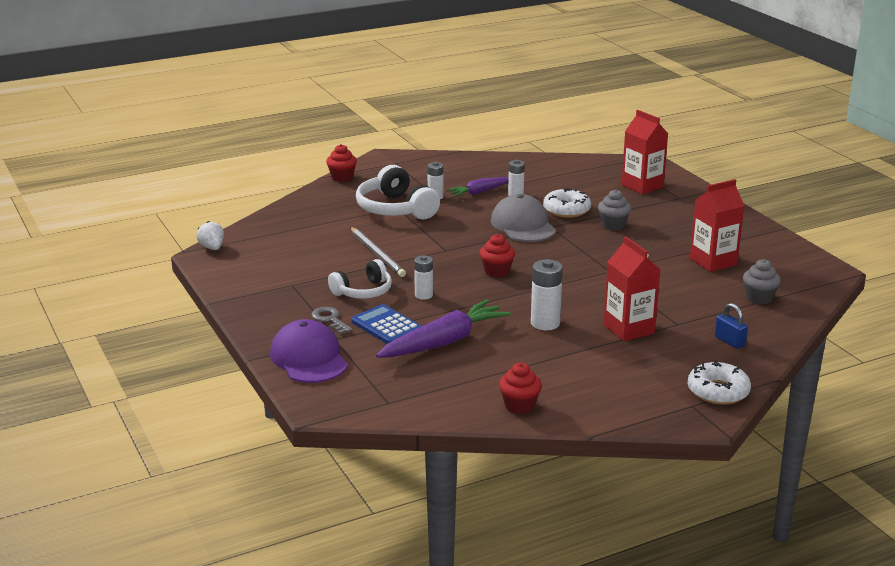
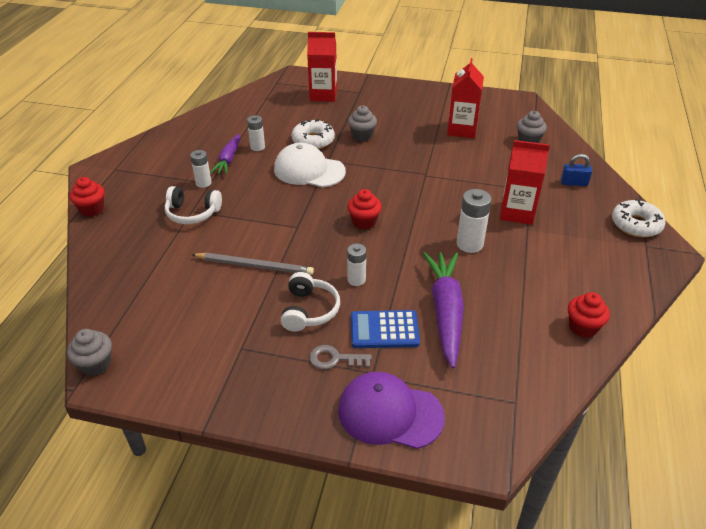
camera: 50 degrees left, 15 degrees up
(212, 248) = (96, 364): white strawberry -> grey cupcake
(395, 209) = (192, 213): white headphones -> white headphones, size x0.65
(523, 225) = (309, 170): grey cap -> white cap

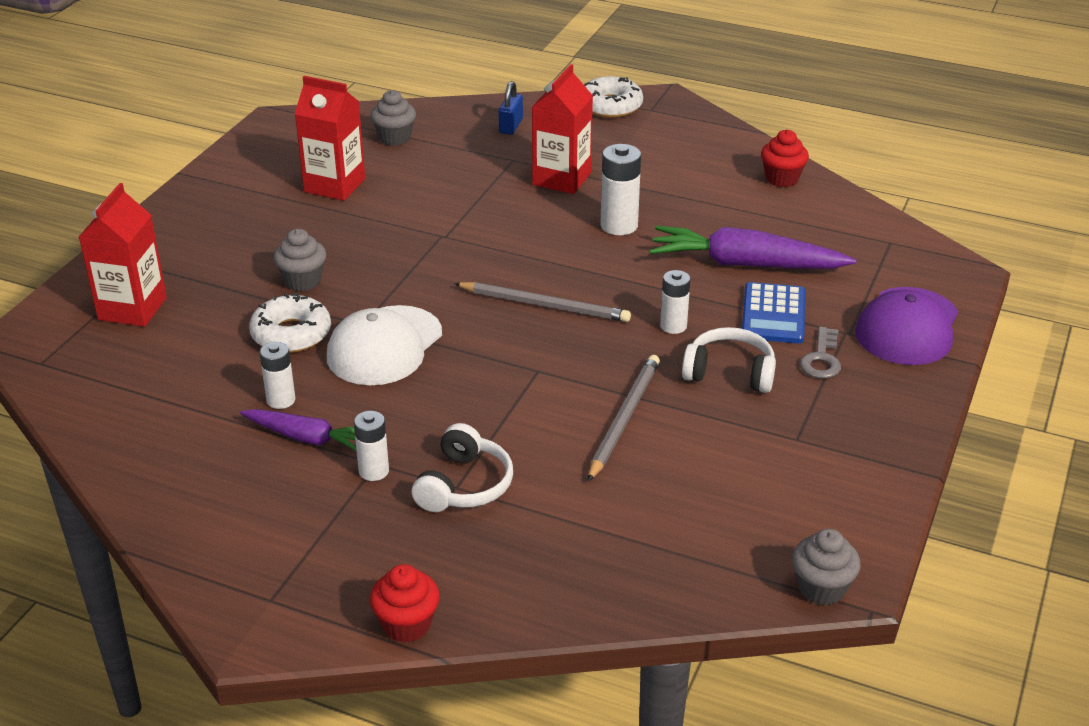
camera: 80 degrees left, 5 degrees down
(364, 222) = (545, 305): red cupcake -> grey pencil

